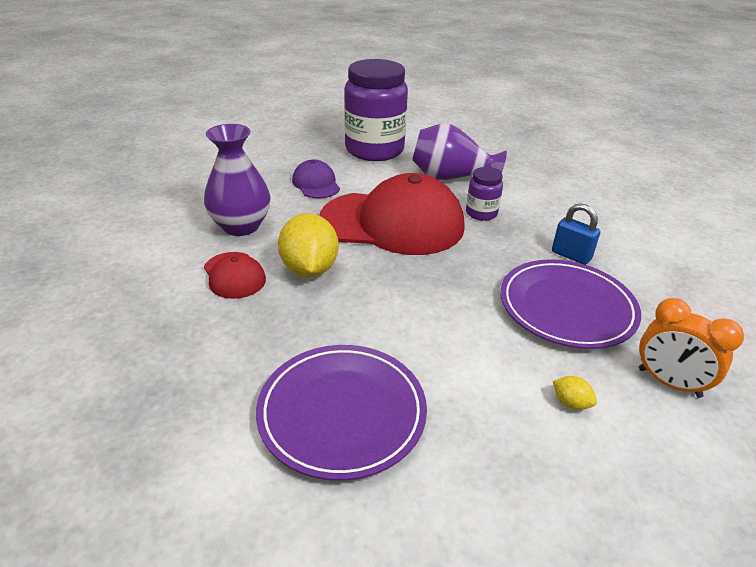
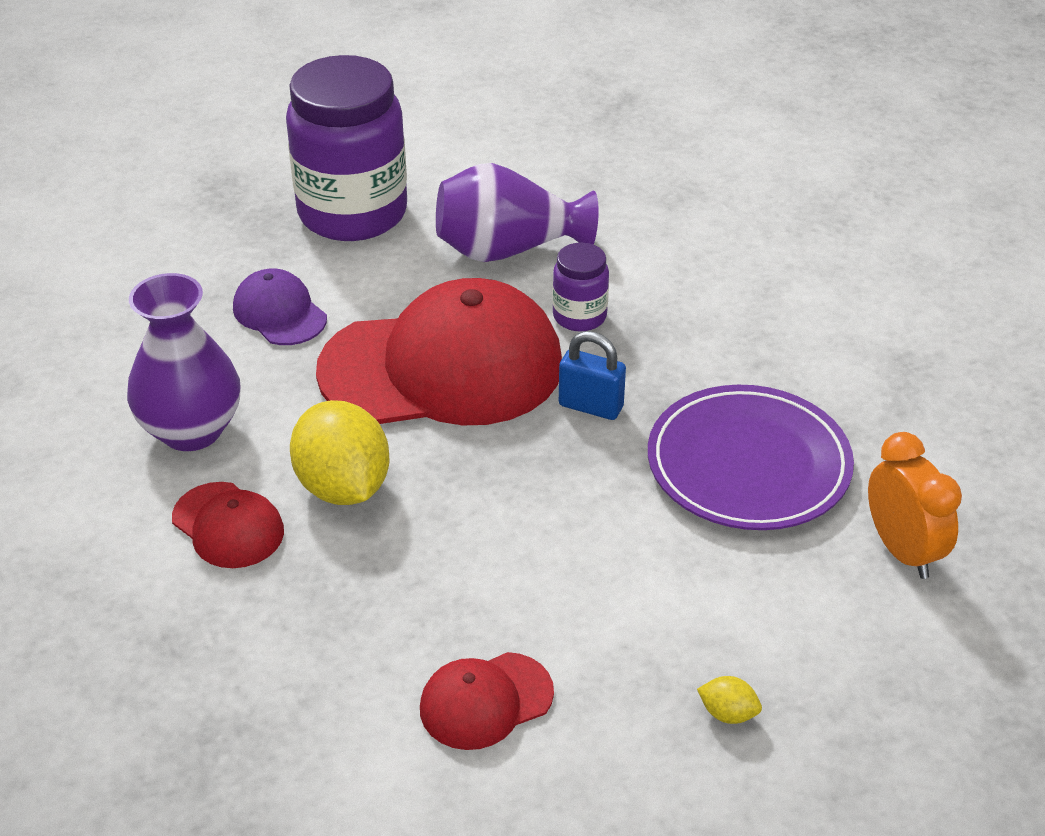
camera: 15 degrees left, 5 degrees up
(342, 413) = (485, 701): purple plate -> red cap
(570, 403) = (781, 611): yellow lemon -> yellow lemon (728, 713)
(571, 255) = (737, 369): blue padlock -> blue padlock (591, 406)
(669, 383) = (902, 551): orange clock -> orange clock turned 135 degrees counterclockwise

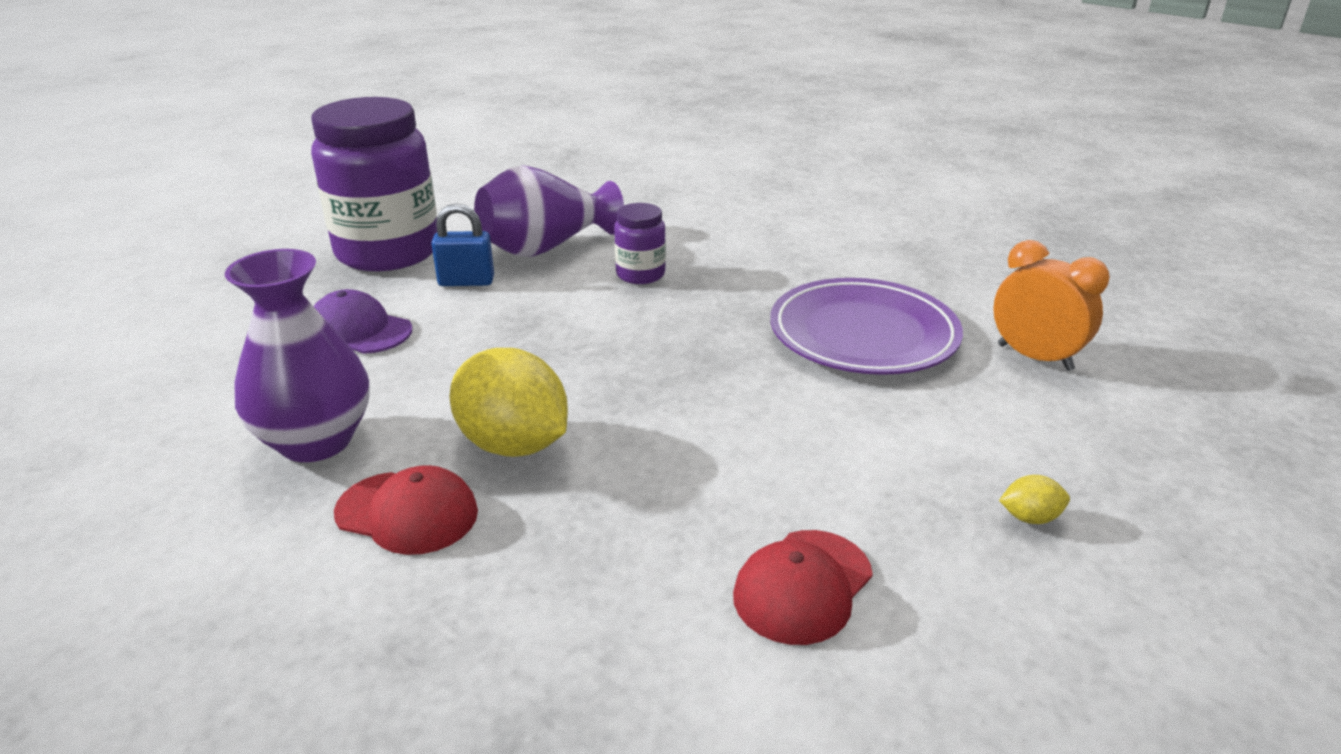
camera: 25 degrees left, 10 degrees down
(442, 367) = (546, 333): red cap -> none
(591, 406) = (700, 328): blue padlock -> blue padlock (466, 281)

